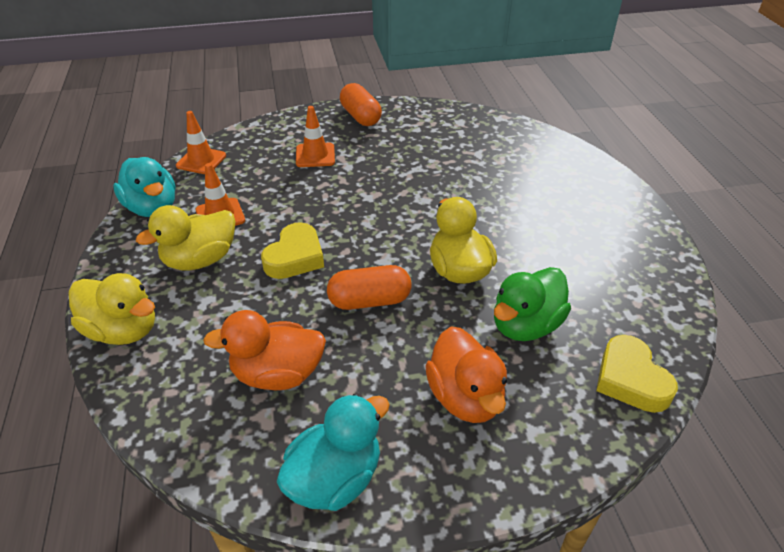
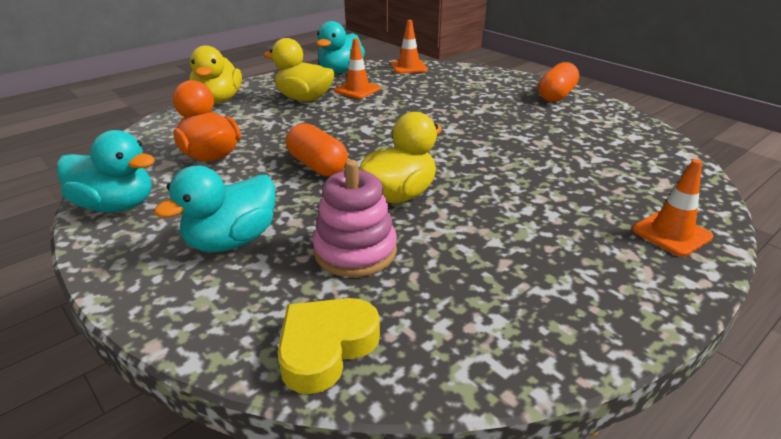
camera: 60 degrees right, 10 degrees down
(295, 257) = (340, 125): yellow heart -> none
(315, 155) = (473, 96): orange traffic cone -> orange traffic cone (671, 233)
(465, 397) = (232, 241): orange duck -> turquoise duck
(525, 325) = (355, 251): green duck -> pink stacking toy

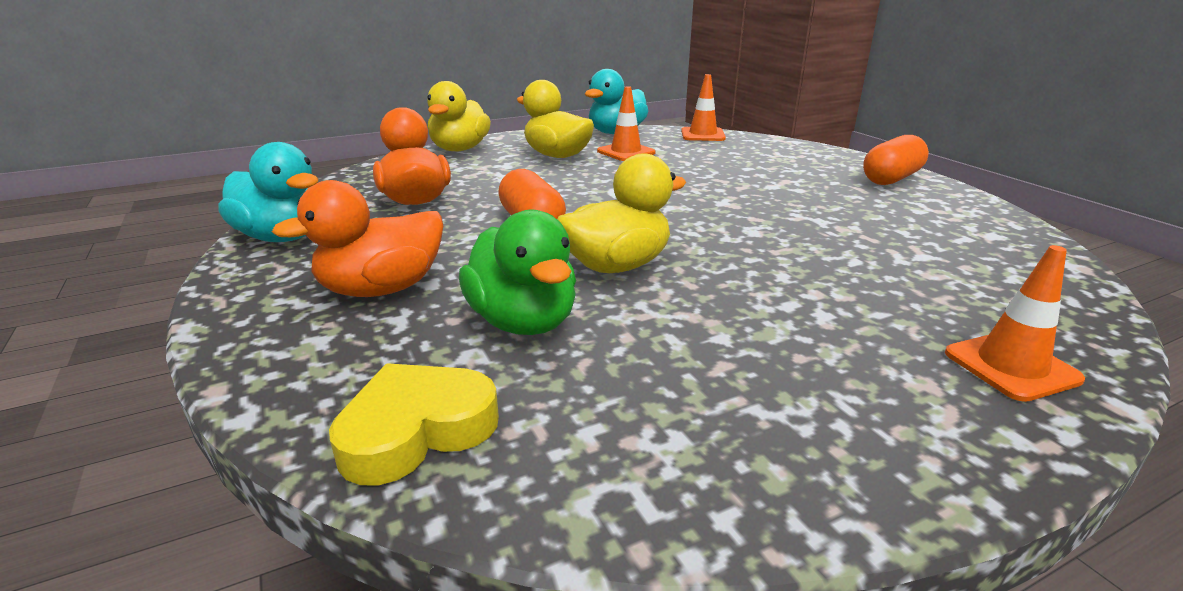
camera: 15 degrees right, 5 degrees down
(232, 241) = (382, 289): turquoise duck -> orange duck
(355, 251) = (523, 322): pink stacking toy -> green duck

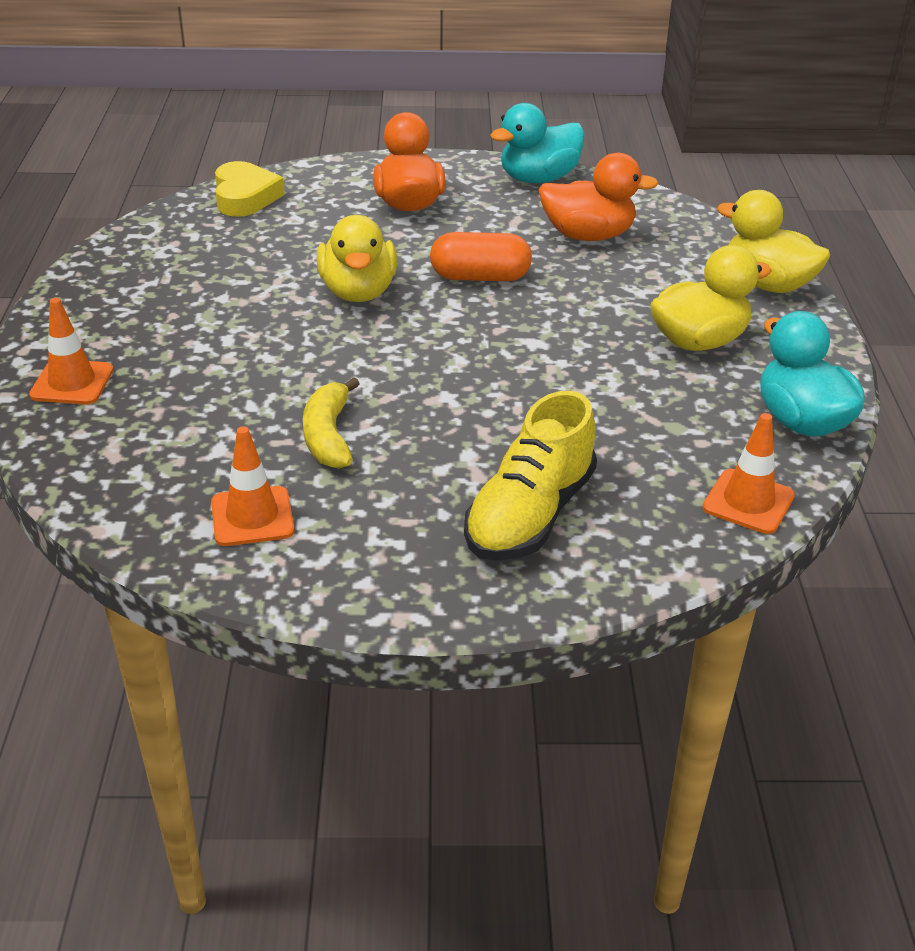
camera: 115 degrees right, 10 degrees up
(523, 322) = (314, 239): green duck -> none
(626, 152) = (686, 396): orange traffic cone -> orange traffic cone (252, 517)
(795, 165) = (530, 515): none -> yellow shoe
(833, 224) = (328, 436): none -> yellow banana
(891, 179) = (413, 573): orange capsule -> none

